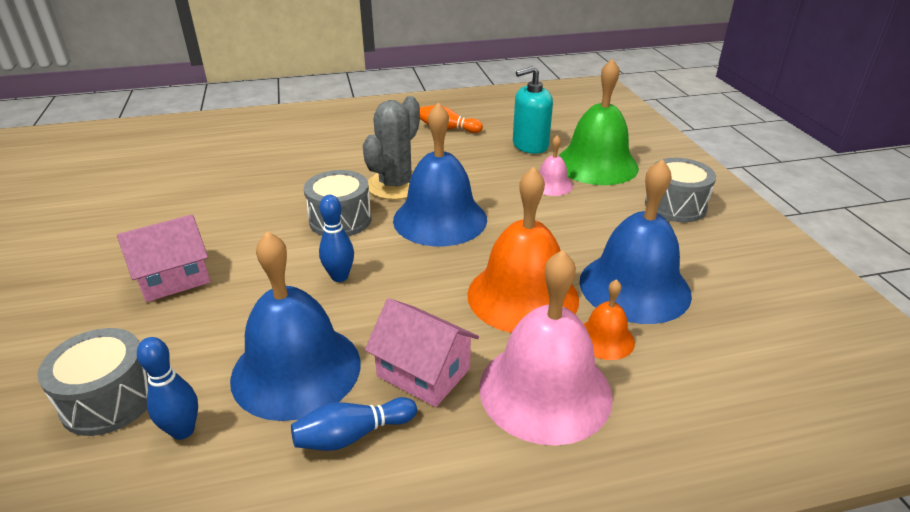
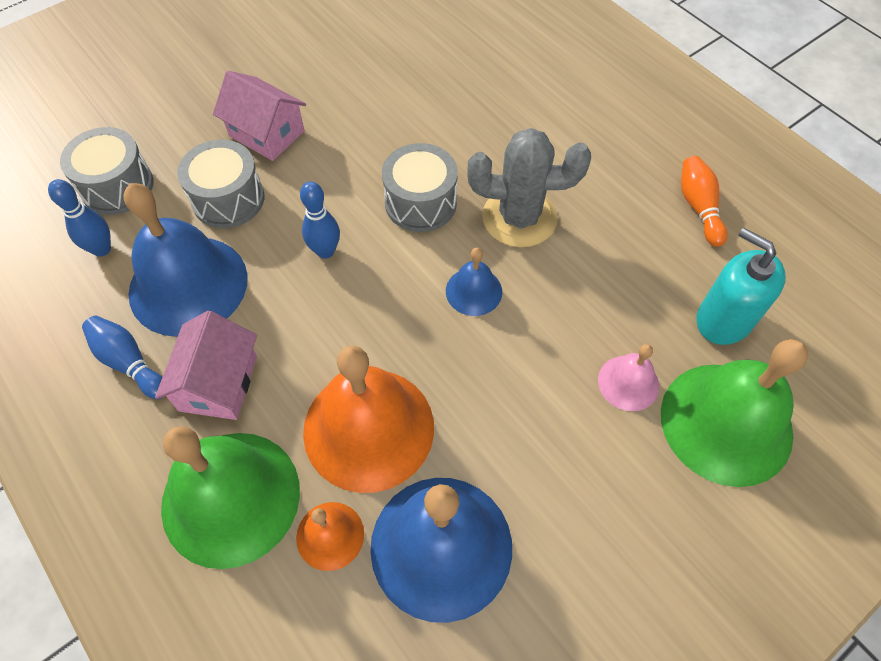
camera: 65 degrees right, 25 degrees up
(440, 219) = (474, 291): blue bell -> blue bell, size x0.48
(545, 390) = (231, 497): pink bell -> green bell
(675, 206) = (671, 561): grey drum -> grey drum (228, 199)

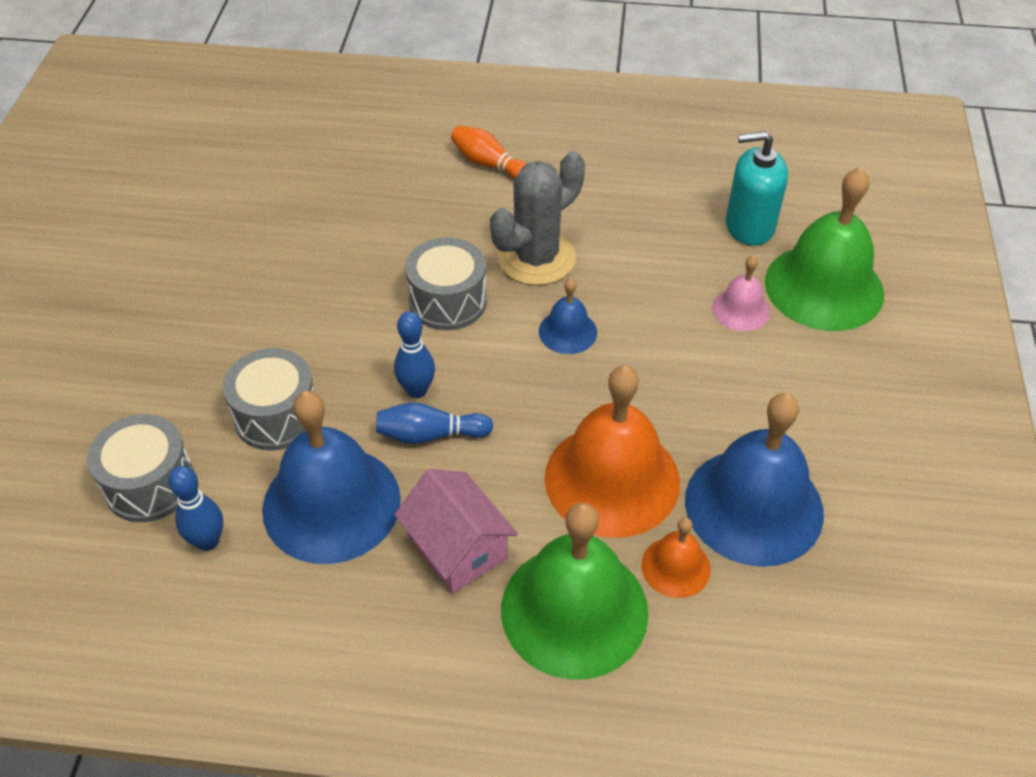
camera: 45 degrees left, 10 degrees down
(129, 362) = (360, 598): blue bowling pin -> blue bowling pin (430, 434)
(266, 133) = (241, 342): pink house -> none
(698, 207) = (649, 165): orange bowling pin -> orange bowling pin (489, 164)

